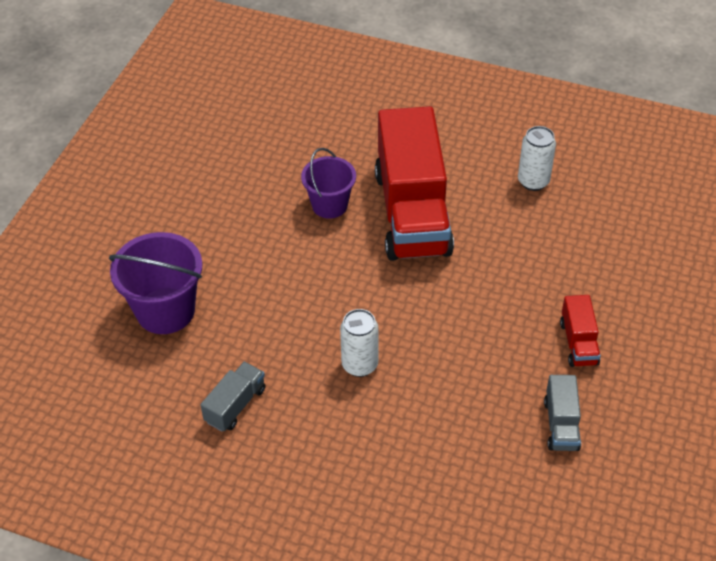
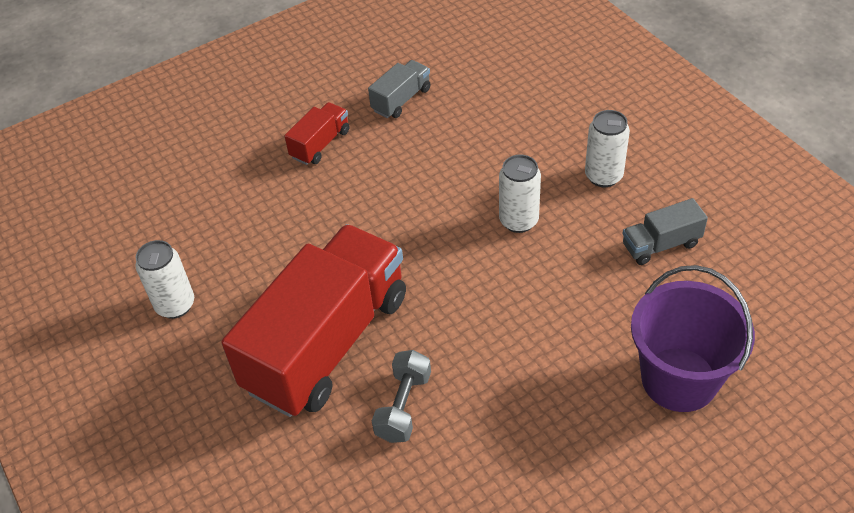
camera: 140 degrees left, 0 degrees up
(322, 444) = (603, 176): none -> white can
(329, 205) = (403, 406): purple bucket -> grey dumbbell

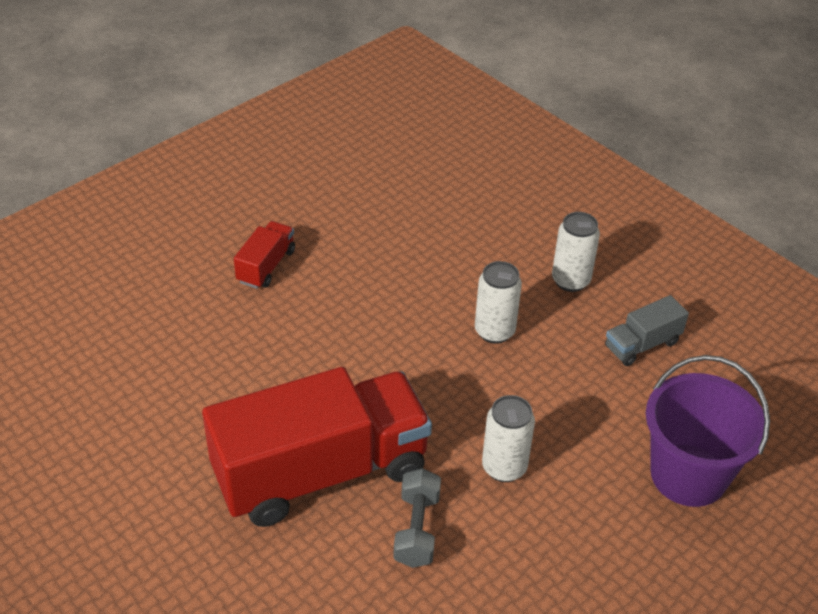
camera: 15 degrees left, 5 degrees down
(175, 305) = (142, 448): white can -> white can (504, 467)
(327, 343) = (321, 472): red truck -> red truck turned 45 degrees clockwise
(401, 100) = (344, 215): grey truck -> none

